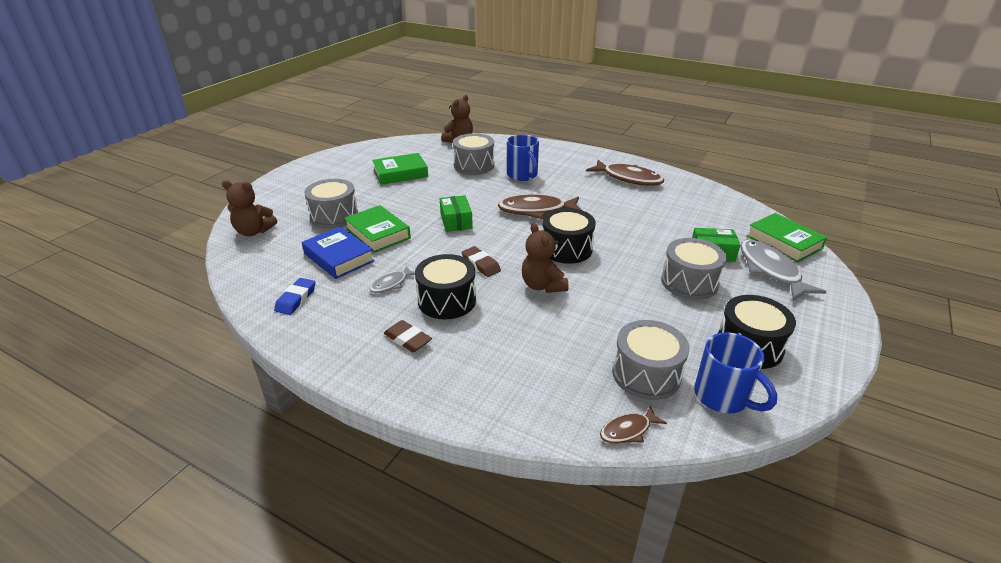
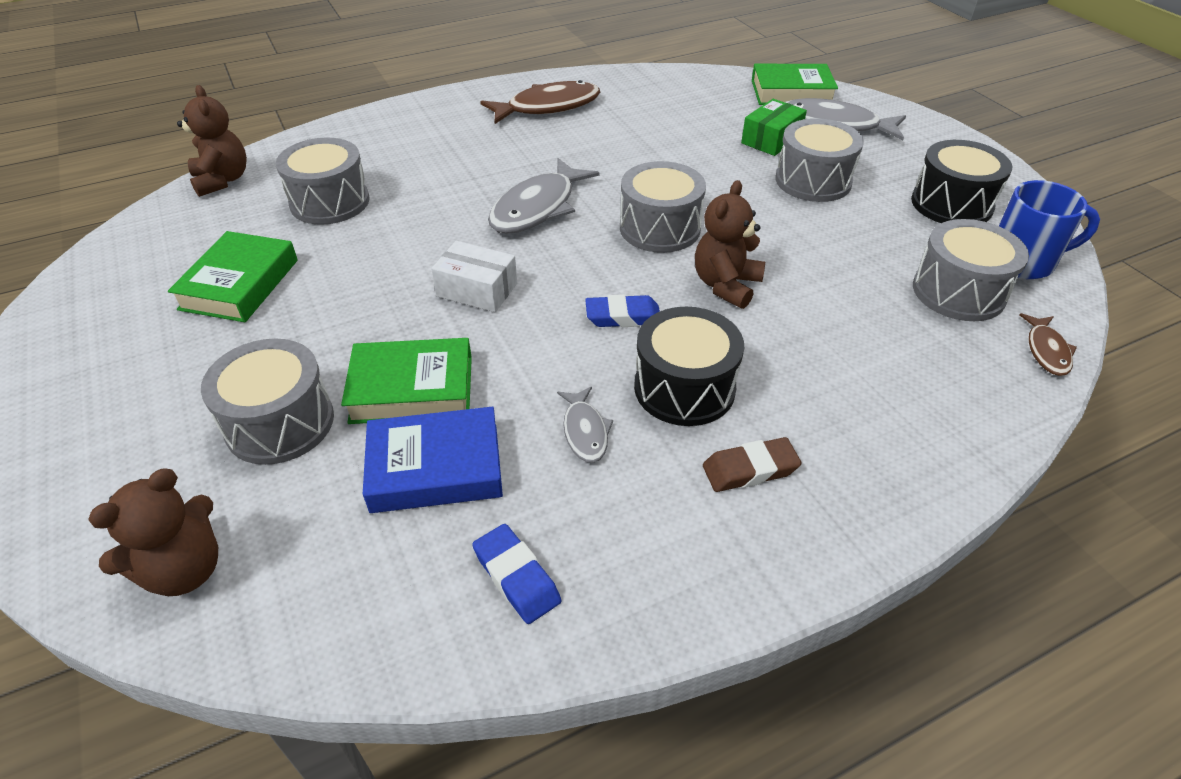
camera: 55 degrees left, 10 degrees up
(456, 221) = (477, 290): green box -> white box
(481, 264) = (623, 316): brown eraser -> blue eraser
(522, 175) = (425, 175): blue mug -> none
(536, 210) = (538, 208): brown fish -> grey fish
(543, 285) = (726, 285): brown teddy bear -> brown teddy bear turned 105 degrees clockwise
(566, 249) = (660, 228): black drum -> grey drum

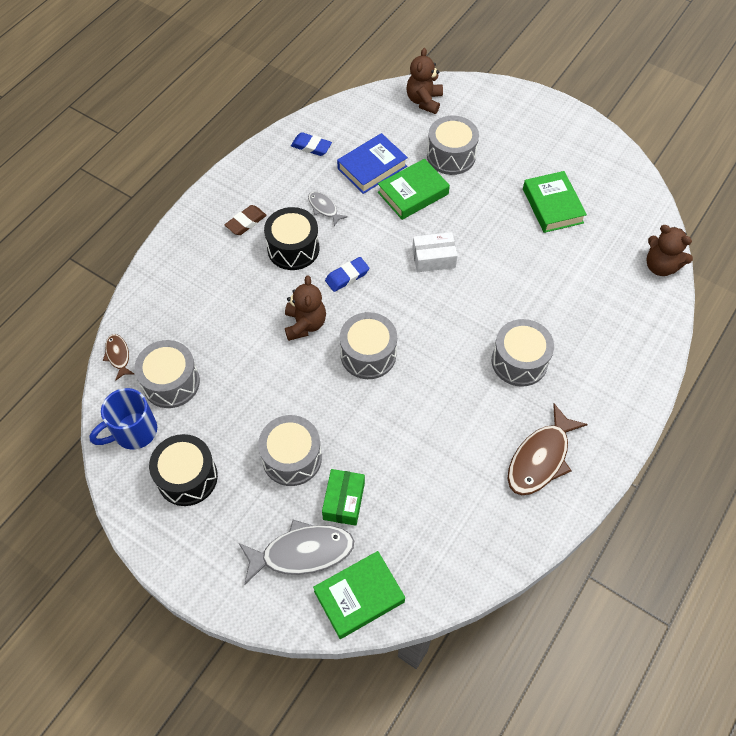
camera: 150 degrees right, 15 degrees up
(330, 202) = (578, 280): grey drum -> grey drum (519, 361)
(538, 208) = (454, 336): grey fish -> none

